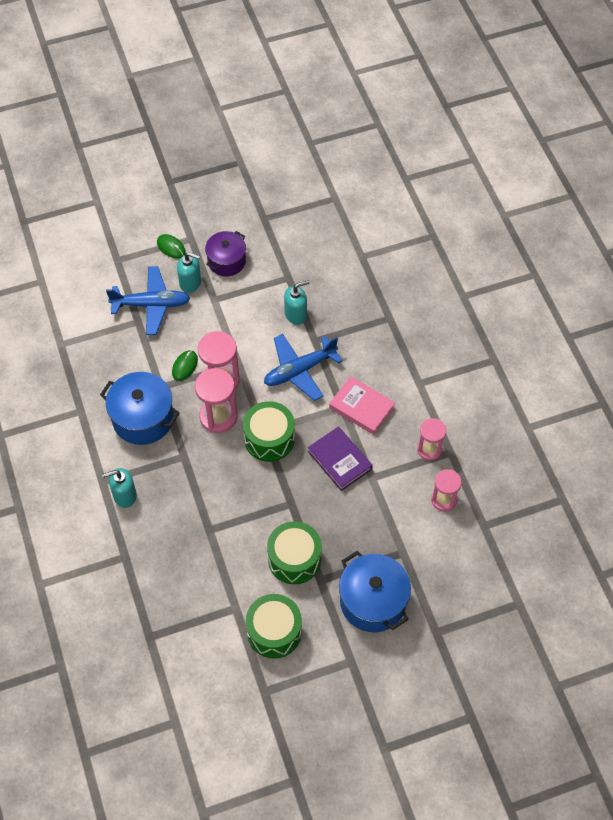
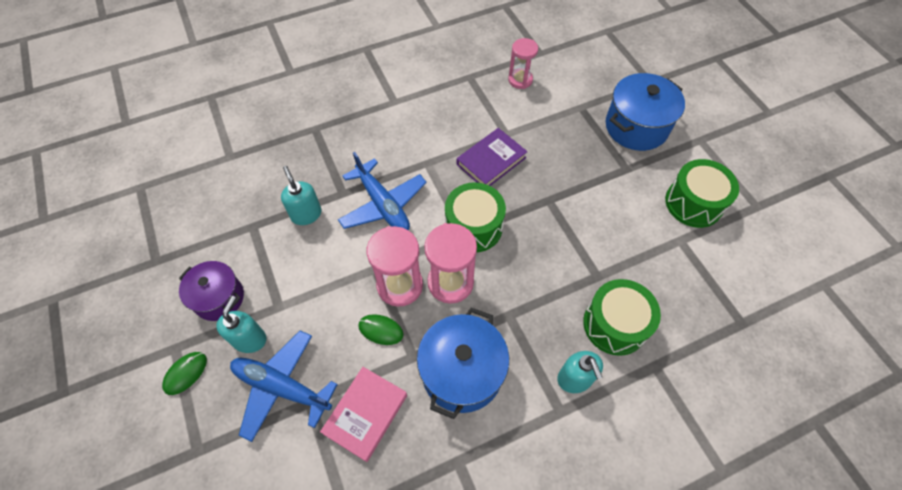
camera: 95 degrees left, 0 degrees up
(151, 304) = (282, 387): blue plane -> blue plane turned 60 degrees counterclockwise
(294, 559) = (610, 192): green drum -> green drum (615, 324)
(361, 407) = (426, 146): pink book -> pink book (366, 414)
(429, 449) = (468, 91): pink hourglass -> none

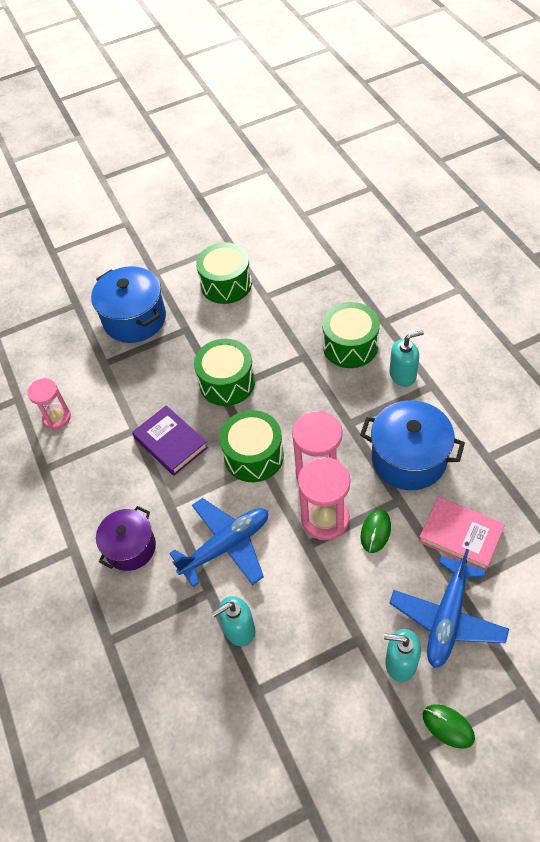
camera: 85 degrees left, 5 degrees down
(219, 298) = (355, 710): purple pot -> purple pot (130, 547)
(560, 204) = (227, 382): none -> green drum

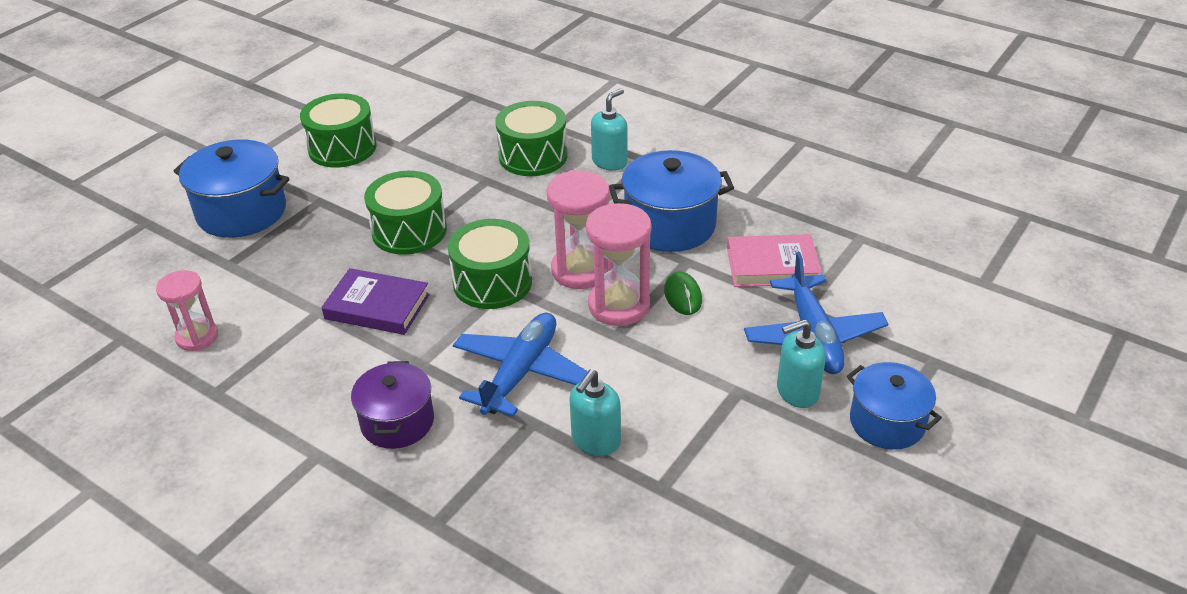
camera: 35 degrees left, 15 degrees down
(448, 726) = (887, 422): green mouse -> blue pot

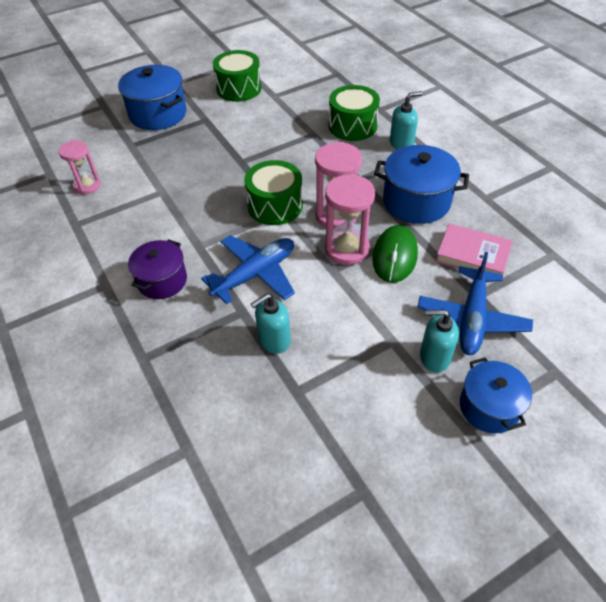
camera: 25 degrees right, 10 degrees up
(377, 307) = (196, 199): purple book -> none
(409, 230) = (245, 155): green drum -> none
(682, 295) = (394, 256): green mouse -> green mouse, size x1.65

